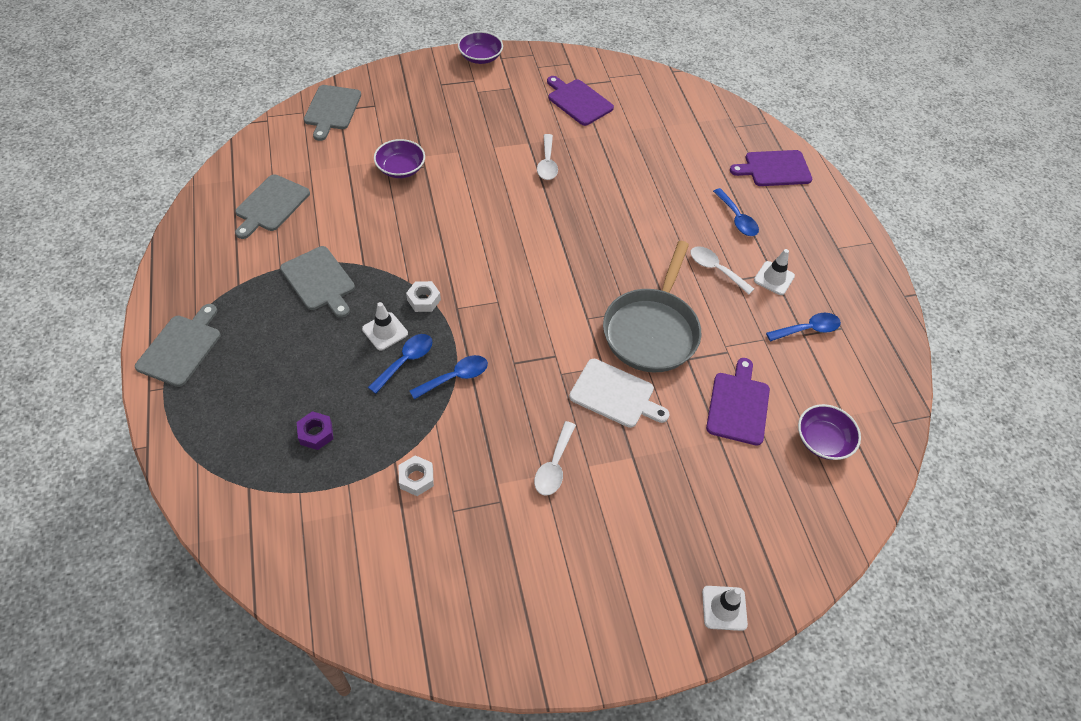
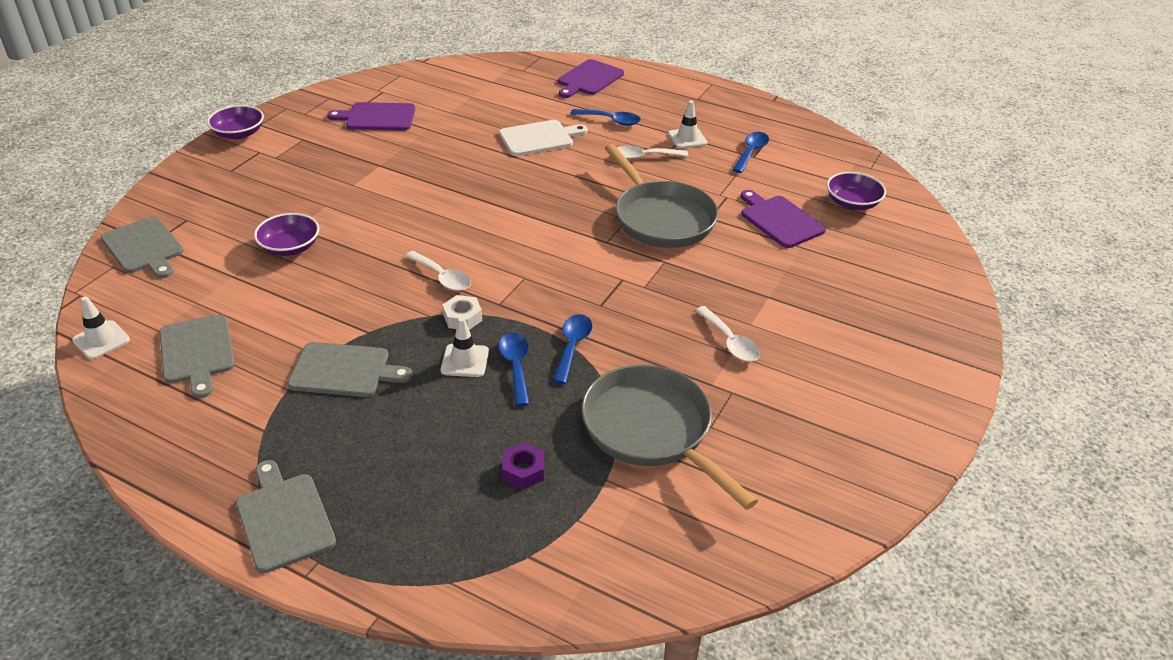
camera: 45 degrees left, 15 degrees down
(416, 478) = (651, 430): white nut -> grey pan
(547, 163) = (417, 169): white spoon -> white spoon (442, 277)
(615, 395) = (699, 271): white cutting board -> white cutting board (539, 138)
(724, 608) = (947, 330): white traffic cone -> white traffic cone (101, 340)

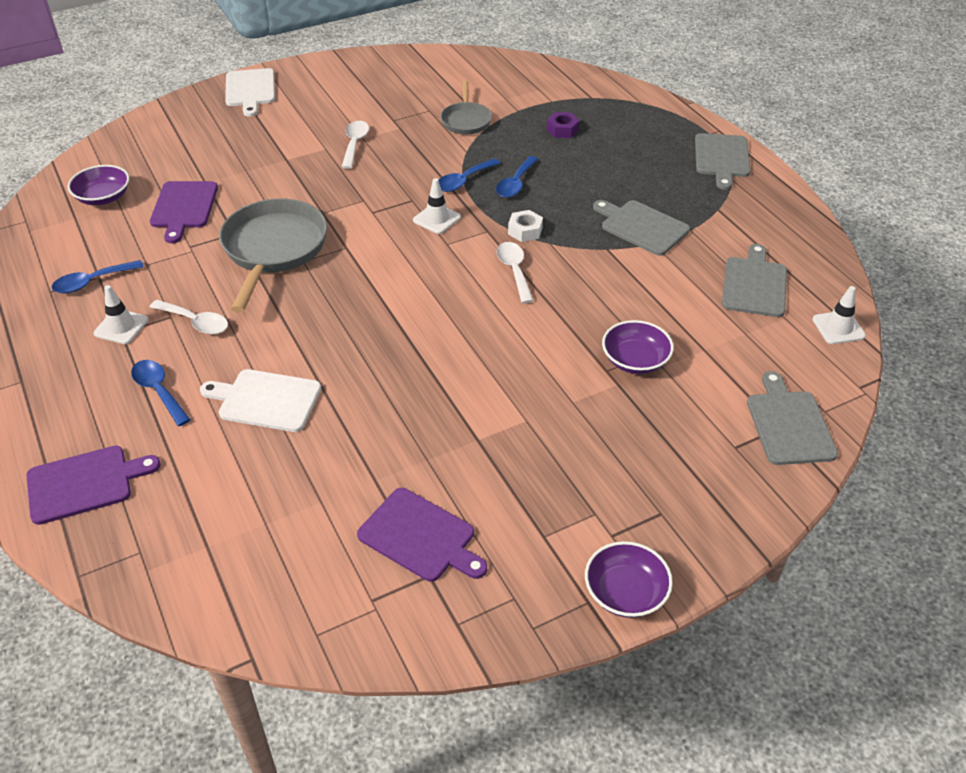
camera: 145 degrees left, 5 degrees up
(465, 361) = (548, 200): white traffic cone -> white traffic cone (437, 219)
(651, 430) = (466, 120): grey pan -> grey pan, size x0.56
(932, 361) = (250, 90): none -> white cutting board

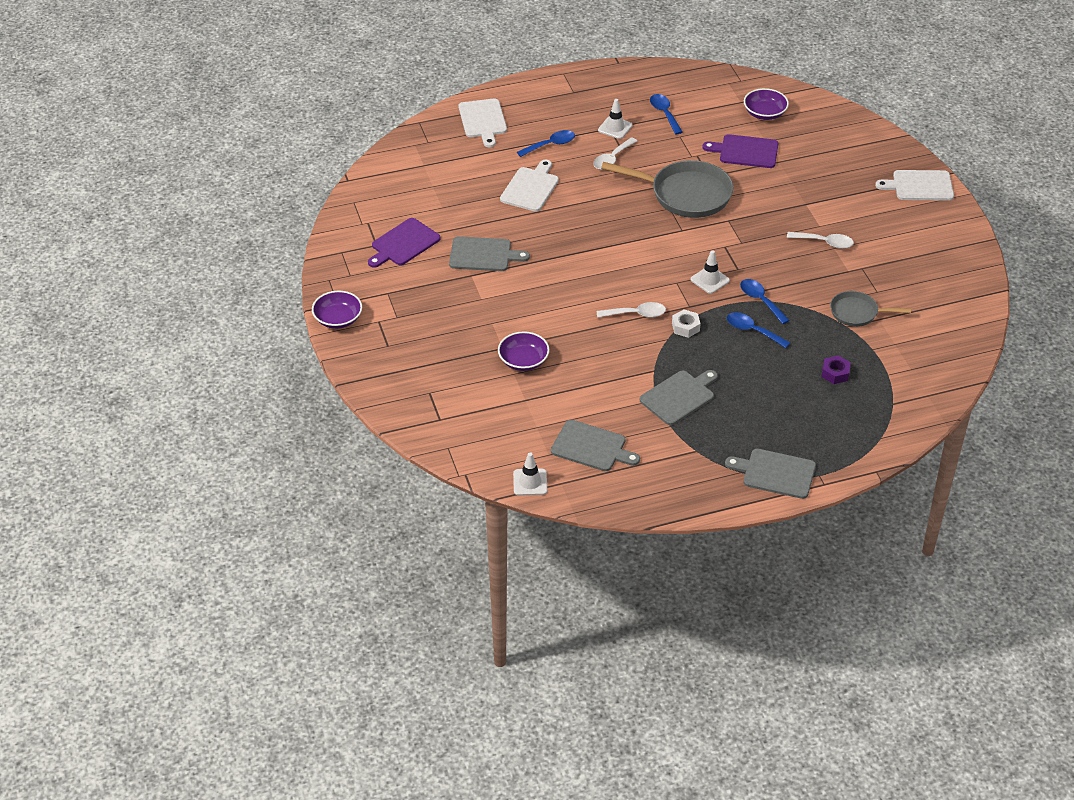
camera: 100 degrees right, 0 degrees up
(84, 483) = (483, 120): purple cutting board -> white cutting board
(789, 424) = (441, 425): grey cutting board -> grey cutting board (483, 255)

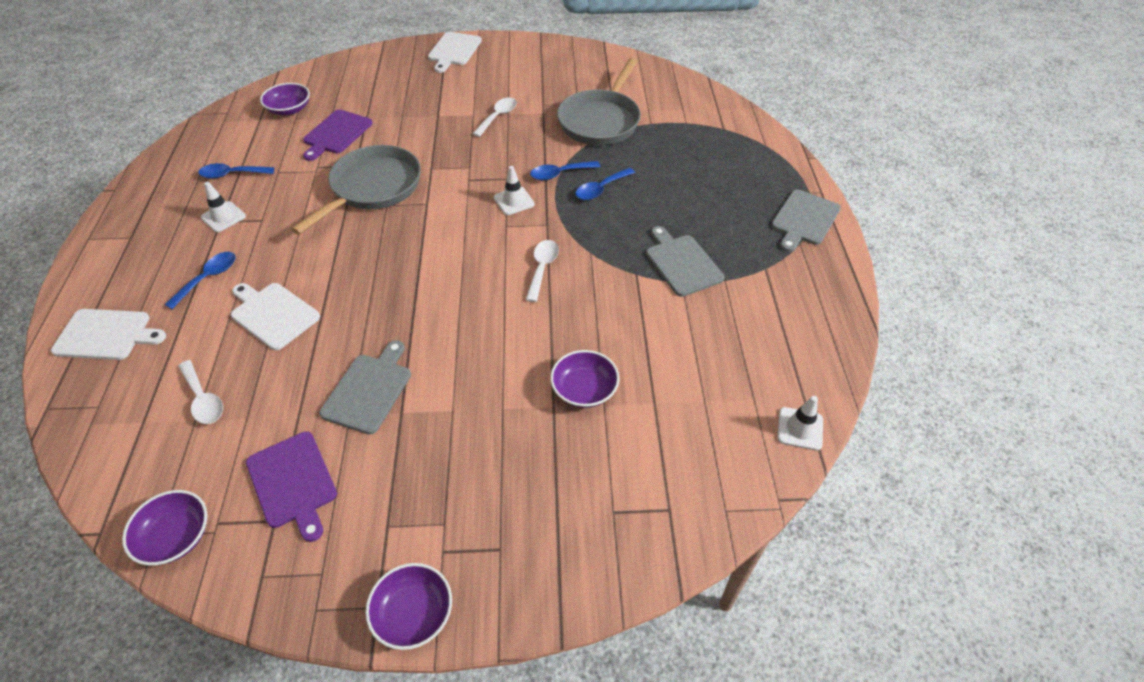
camera: 75 degrees left, 5 degrees up
(355, 210) = (176, 536): none -> purple bowl
(550, 145) = (208, 278): blue spoon -> blue spoon turned 45 degrees clockwise
(591, 447) = (747, 355): grey cutting board -> none
(612, 159) = (274, 231): white spoon -> white spoon (203, 399)
(685, 327) = (577, 234): white nut -> none
(835, 373) = (676, 151): purple nut -> none
(857, 313) = (600, 121): grey pan -> grey pan, size x1.80

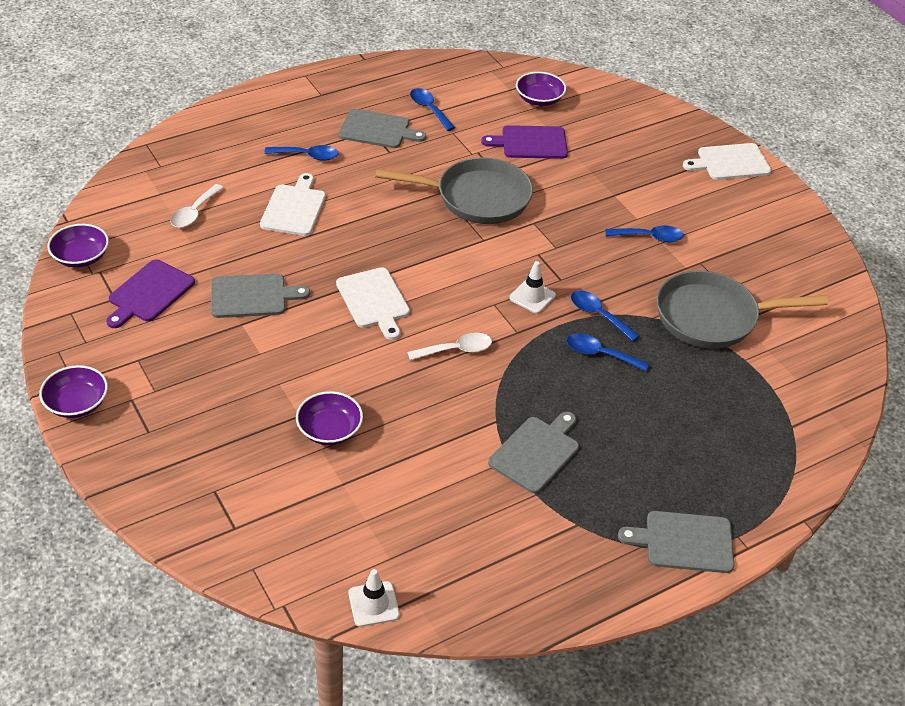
camera: 60 degrees right, 5 degrees down
(106, 335) = (222, 135): white cutting board -> white cutting board (374, 301)
(223, 217) = (377, 130): white traffic cone -> grey cutting board
(498, 117) = (649, 237): white spoon -> blue spoon

